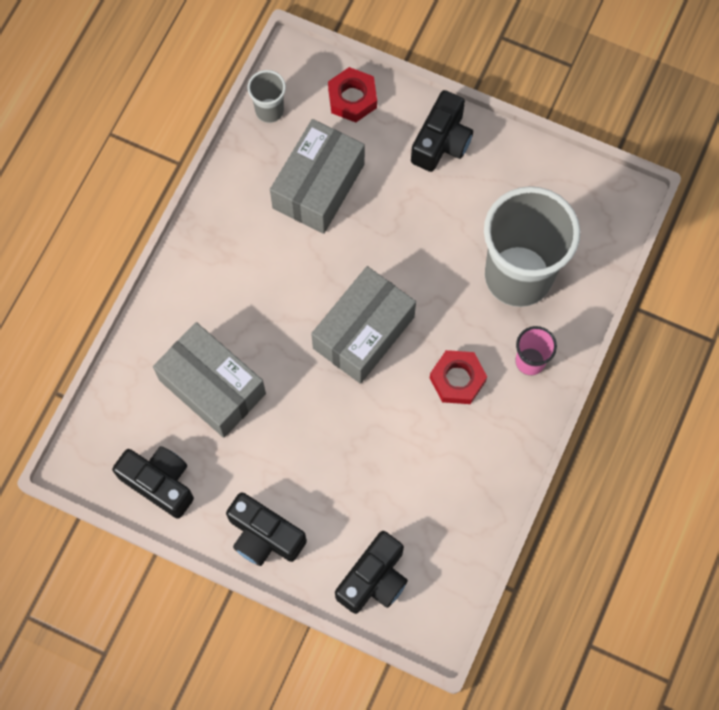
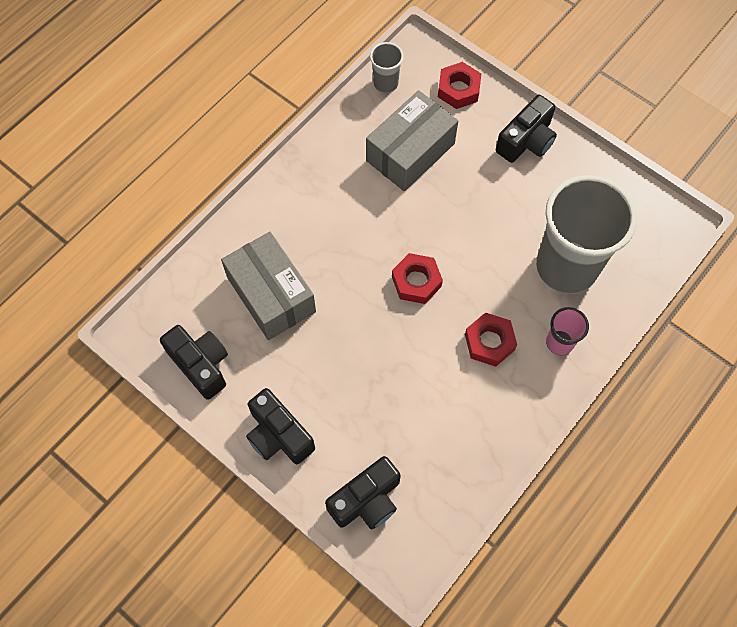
camera: 15 degrees right, 5 degrees down
(363, 332) = (416, 281): grey box -> red nut

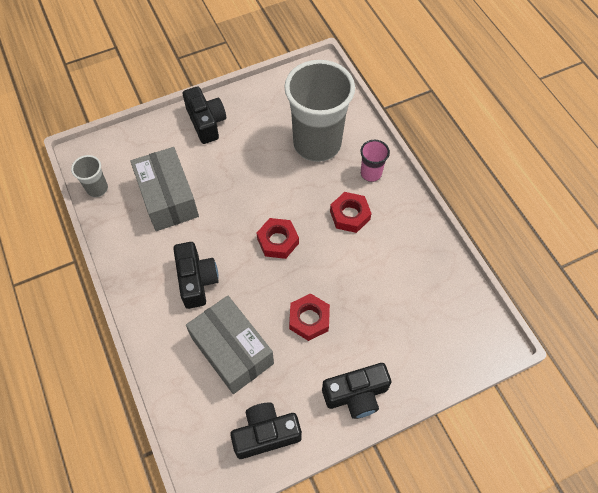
camera: 65 degrees left, 5 degrees down
(271, 294) = (232, 350): grey box -> grey box turned 60 degrees clockwise
(366, 500) = (435, 351): black camera -> black camera (196, 280)
(458, 89) = (136, 144): red nut -> red nut (309, 319)

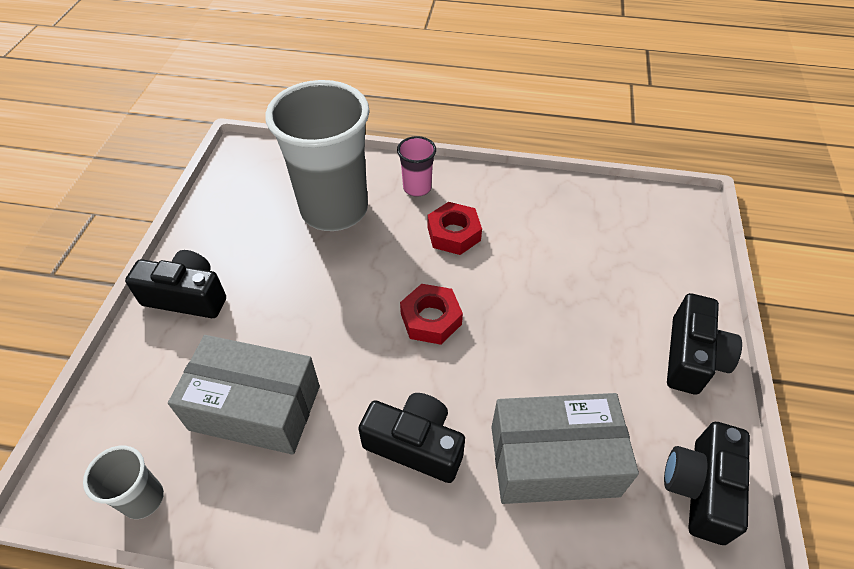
camera: 55 degrees left, 10 degrees down
(309, 319) = (562, 347): red nut -> none

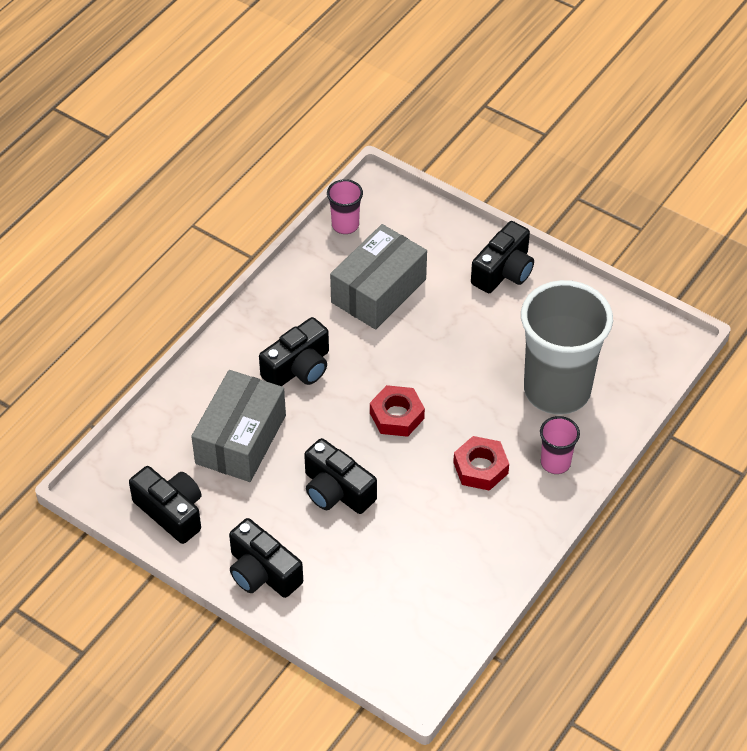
camera: 115 degrees right, 0 degrees up
(143, 499) = (345, 225): grey cup -> pink cup
(554, 333) = (336, 491): none -> black camera

